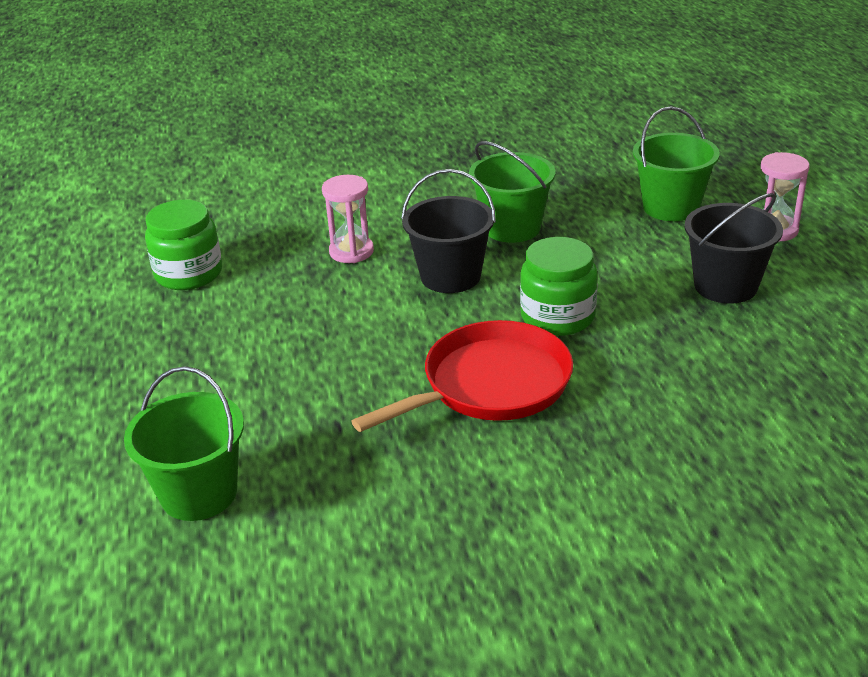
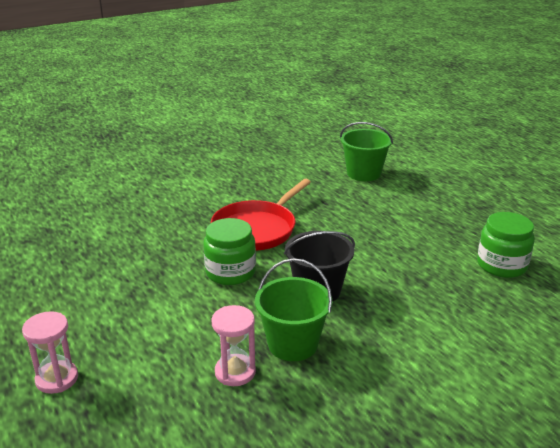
camera: 160 degrees right, 5 degrees down
(351, 251) = (406, 300): pink hourglass -> pink hourglass (235, 372)
(671, 207) = (152, 394): green bucket -> none
(725, 286) = (112, 313): black bucket -> none

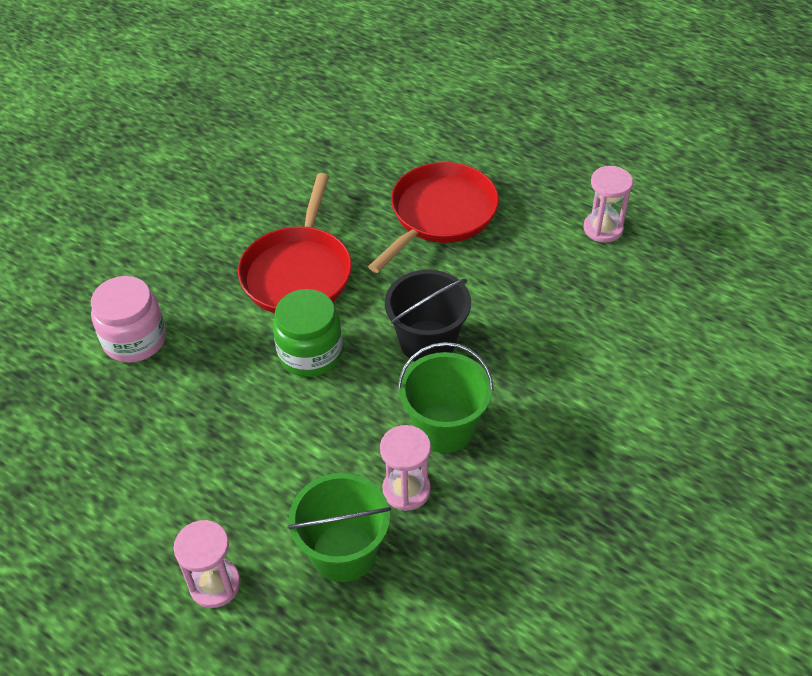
camera: 25 degrees left, 20 degrees up
(127, 233) = (135, 340): none -> pink jar
(363, 173) = (374, 128): green bucket -> green bucket (343, 552)
(378, 225) = (440, 214): none -> red pan
(501, 265) = (603, 229): green jar -> pink hourglass

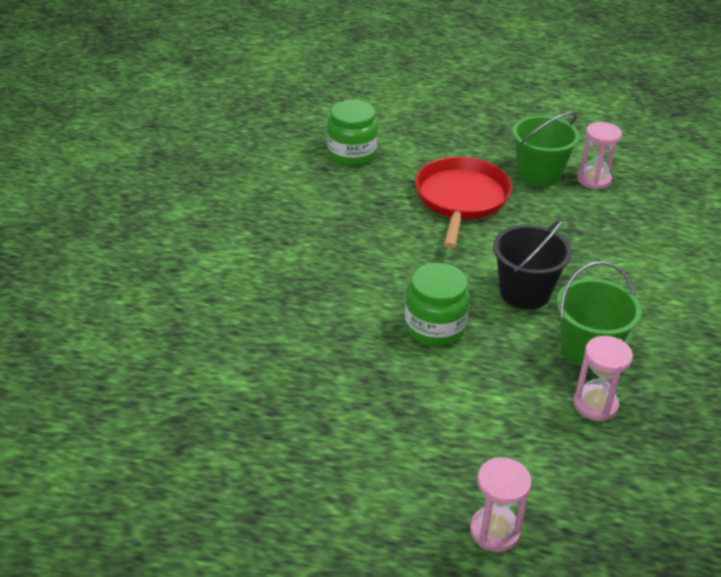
camera: 25 degrees left, 10 degrees down
(135, 340) = (268, 360): pink jar -> none
(298, 272) = (376, 270): red pan -> none
(343, 552) = (583, 467): green bucket -> green bucket (539, 174)
(366, 131) = (352, 154): none -> green jar

